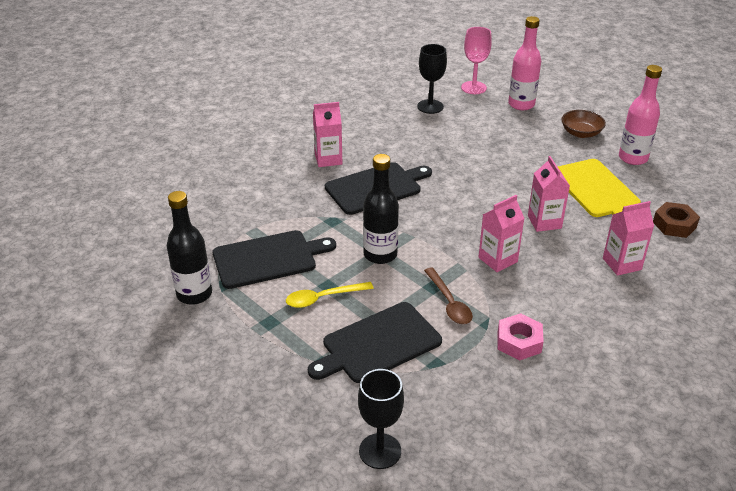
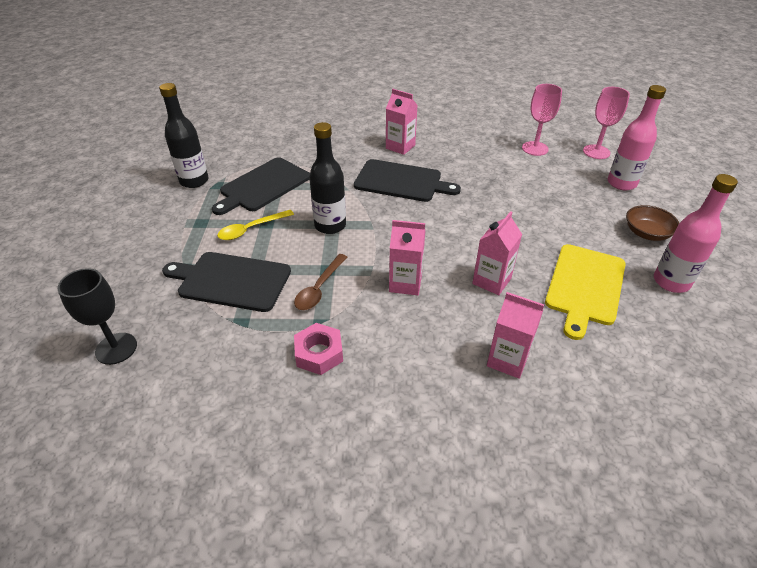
camera: 45 degrees right, 5 degrees up
(268, 259) = (263, 186): black cutting board -> black cutting board turned 105 degrees clockwise
(323, 298) = (251, 229): yellow spoon -> yellow spoon turned 60 degrees counterclockwise
(430, 106) = (535, 148): black goblet -> pink goblet
(674, 225) = (622, 365): brown nut -> none

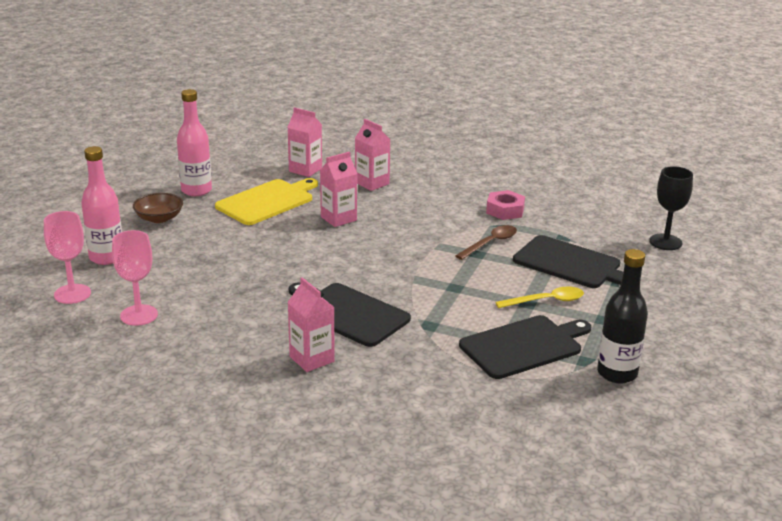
camera: 160 degrees left, 15 degrees down
(330, 225) = (458, 287): black bottle -> none
(405, 283) = (413, 231): pink carton -> pink carton (305, 170)

